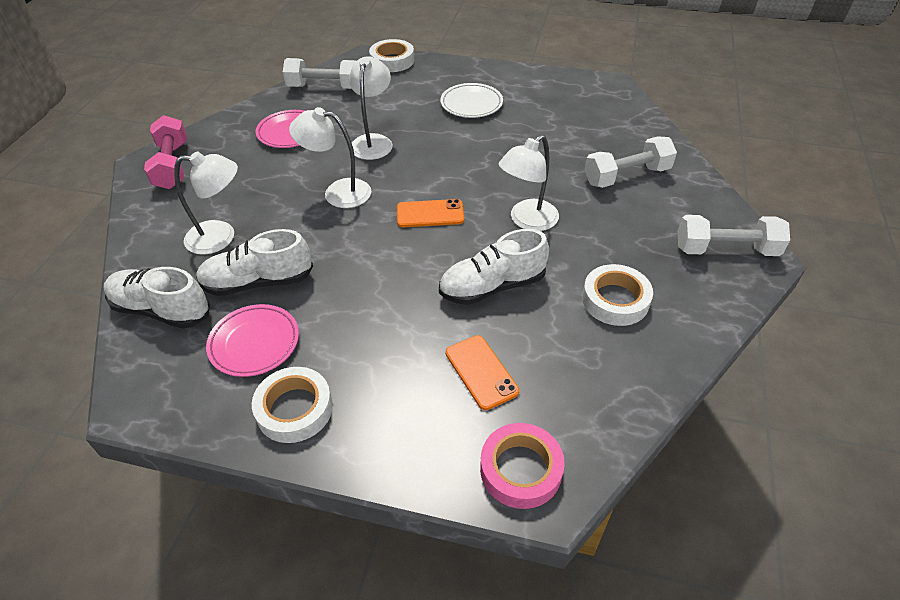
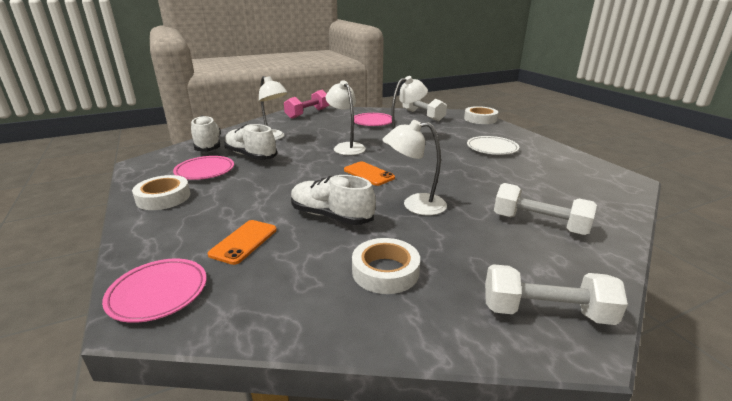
camera: 50 degrees right, 20 degrees down
(520, 469) = (158, 293): pink tape -> pink plate
(725, 250) = (546, 312): white dumbbell -> white dumbbell turned 45 degrees counterclockwise

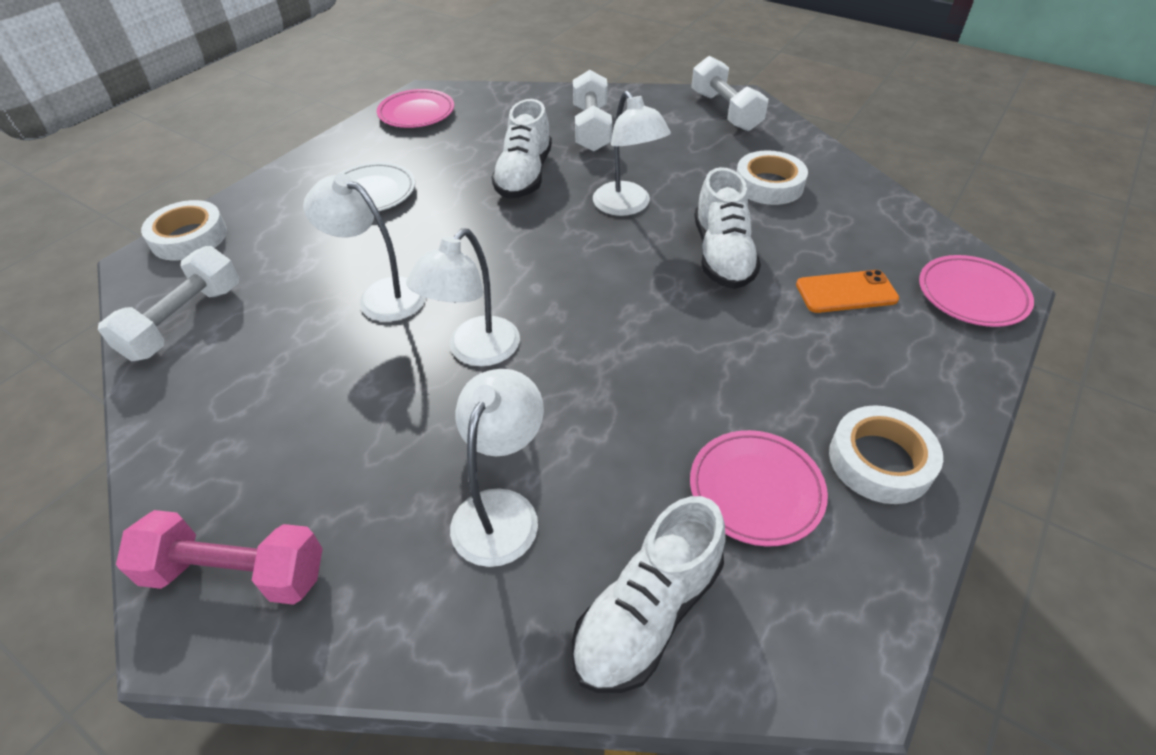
camera: 120 degrees left, 20 degrees up
(251, 156) = (631, 471): white shoe -> white shoe (524, 176)
(369, 174) = (574, 274): orange phone -> none
(373, 122) = (277, 383): pink plate -> pink plate (416, 113)

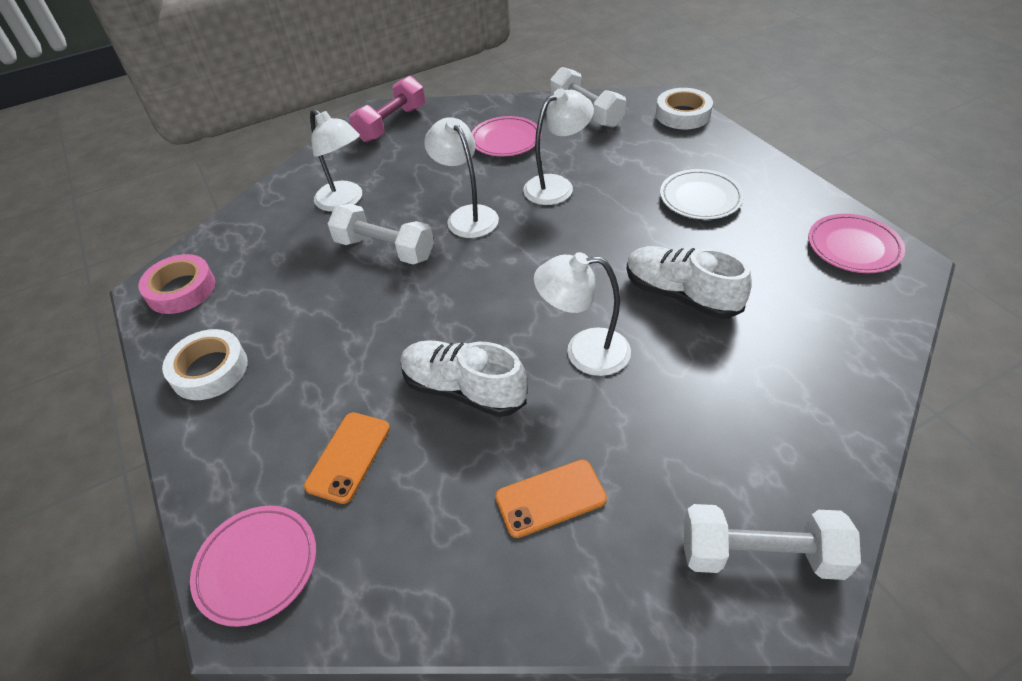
camera: 120 degrees right, 0 degrees up
(591, 128) = (763, 380): white dumbbell -> white dumbbell (385, 249)
(647, 613) = (245, 233): white shoe -> none
(756, 490) = (256, 299): pink plate -> pink plate (506, 140)
(769, 185) = (550, 498): white tape -> orange phone
(814, 611) = (181, 289): none -> pink tape

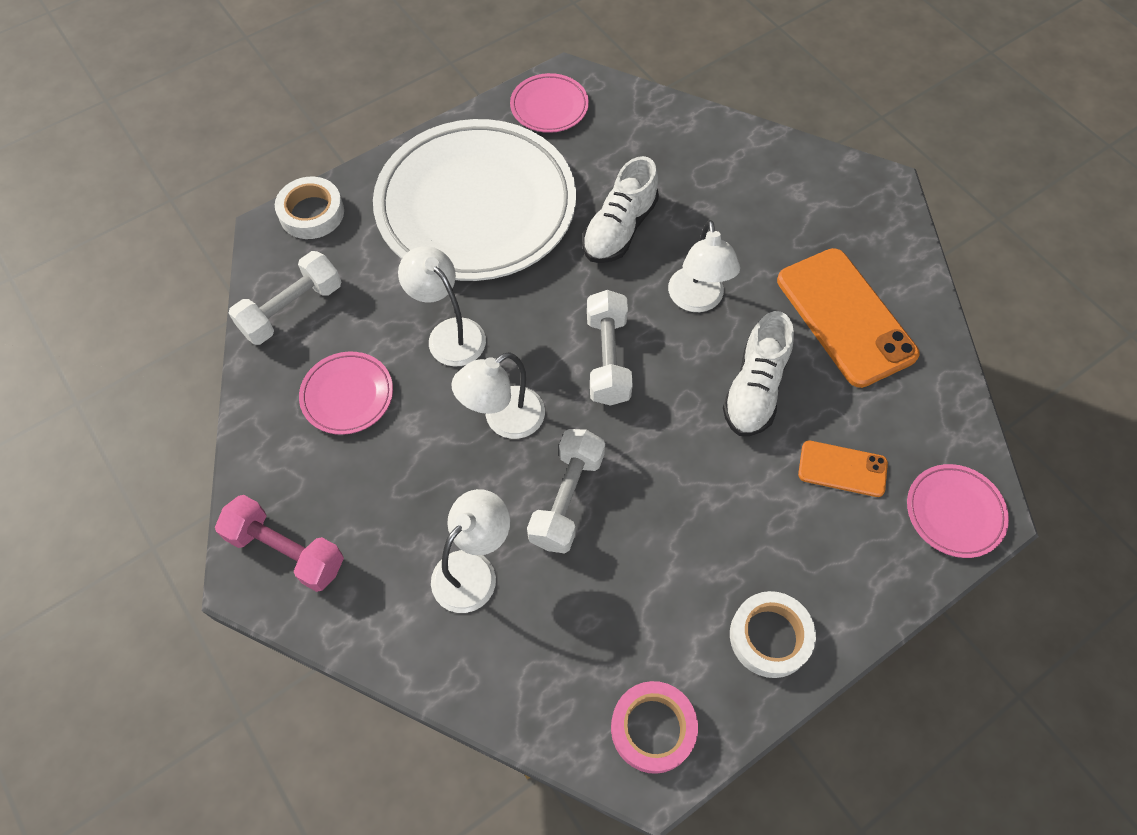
camera: 100 degrees left, 15 degrees up
(550, 498) = (845, 317): orange phone -> orange phone, size x1.91
(700, 198) = (476, 207): white plate -> white plate, size x2.40
(760, 555) = (857, 199): white dumbbell -> white dumbbell (608, 359)

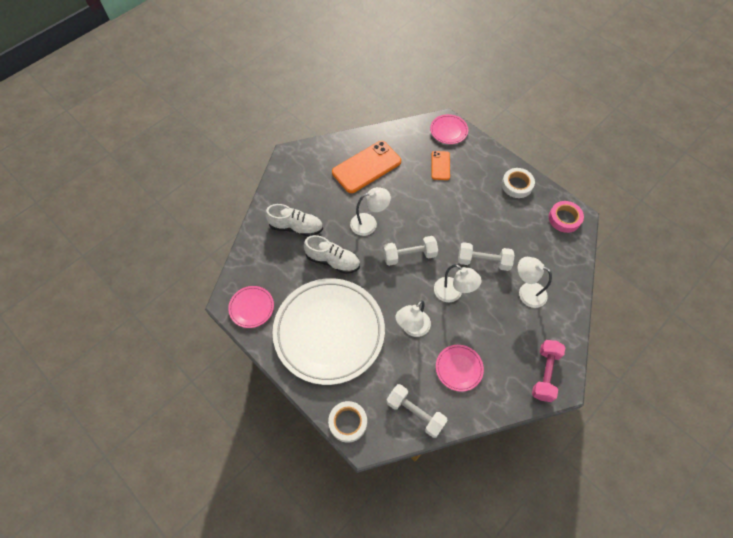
camera: 100 degrees left, 0 degrees up
(754, 389) = (411, 197): white shoe -> white shoe (296, 227)

